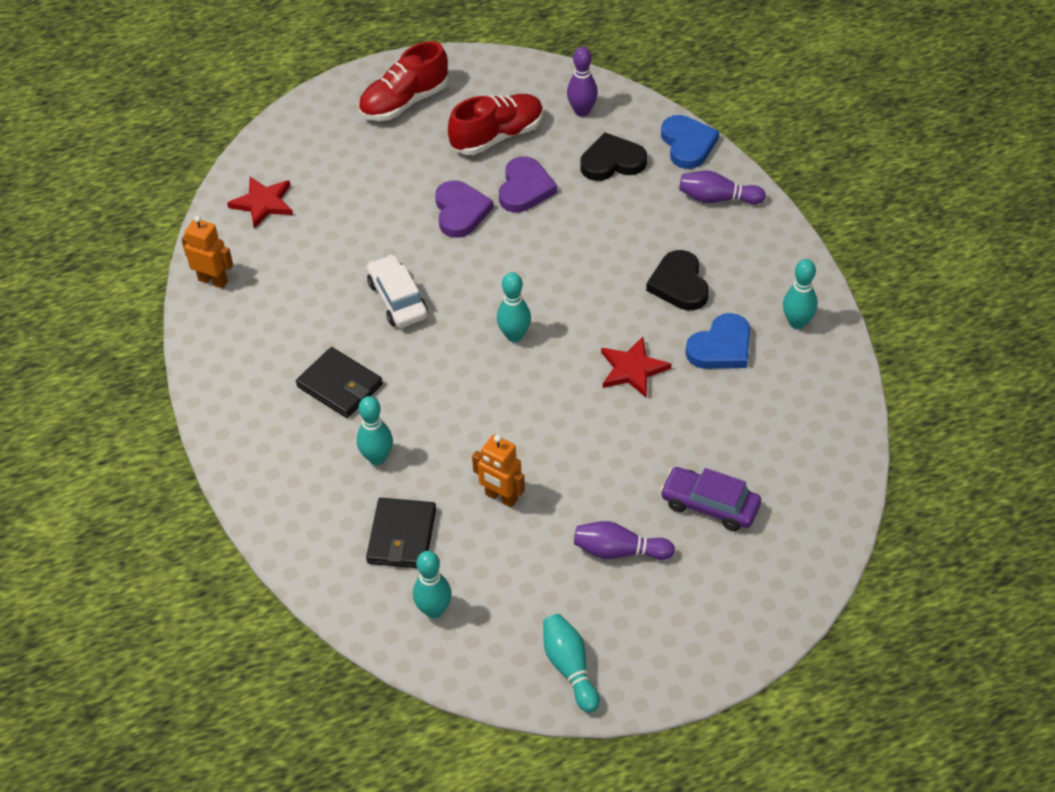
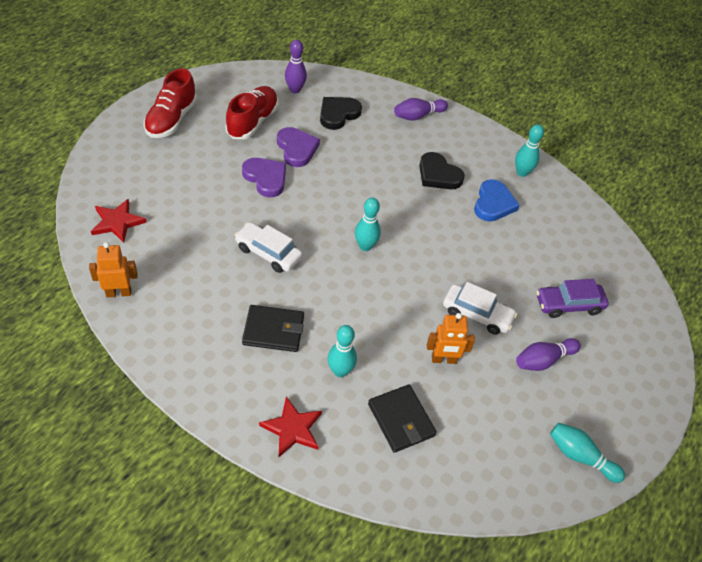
camera: 40 degrees left, 0 degrees up
(434, 610) = (464, 463): turquoise bowling pin -> none
(583, 466) = (477, 314): none -> white car
(632, 369) = (454, 238): red star -> red star (292, 428)
(687, 144) = (375, 89): blue heart -> none

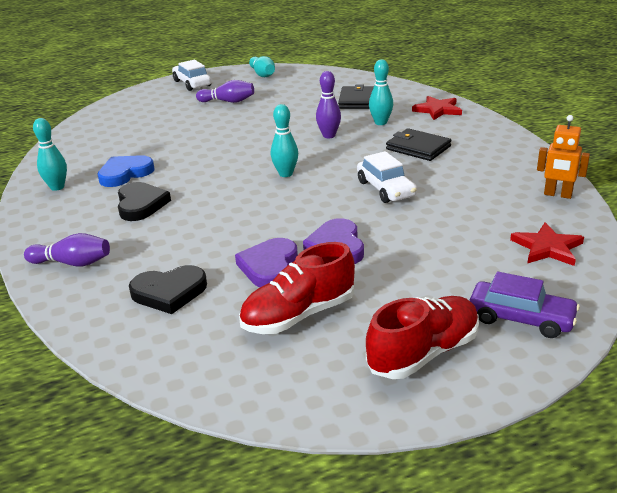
camera: 140 degrees left, 20 degrees down
(295, 90) = (189, 345): purple bowling pin -> purple bowling pin (329, 136)
(443, 360) = (297, 113): orange robot -> none
(477, 314) = (243, 125): white car -> white car (192, 83)
(568, 304) = (168, 116): purple car -> purple car (521, 318)

